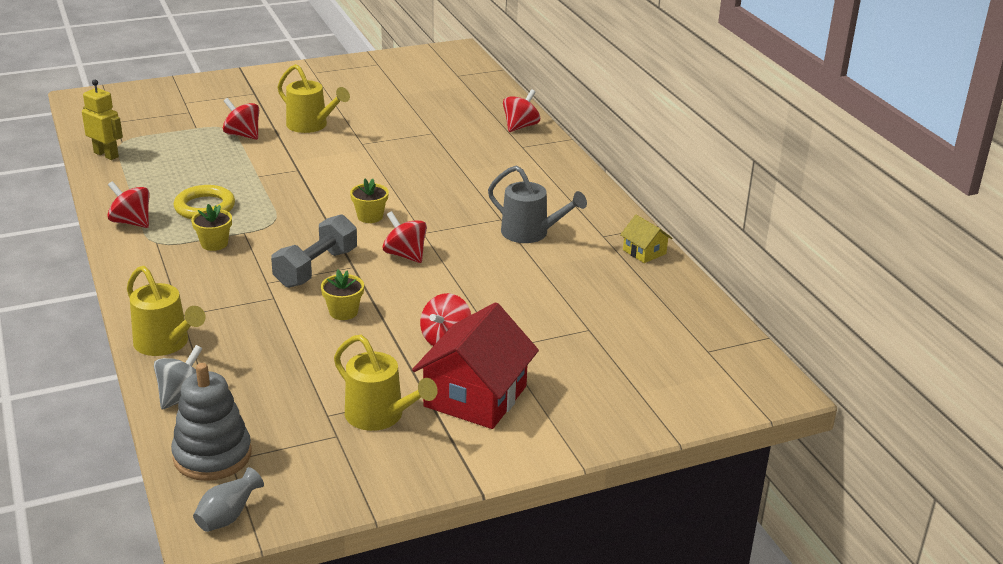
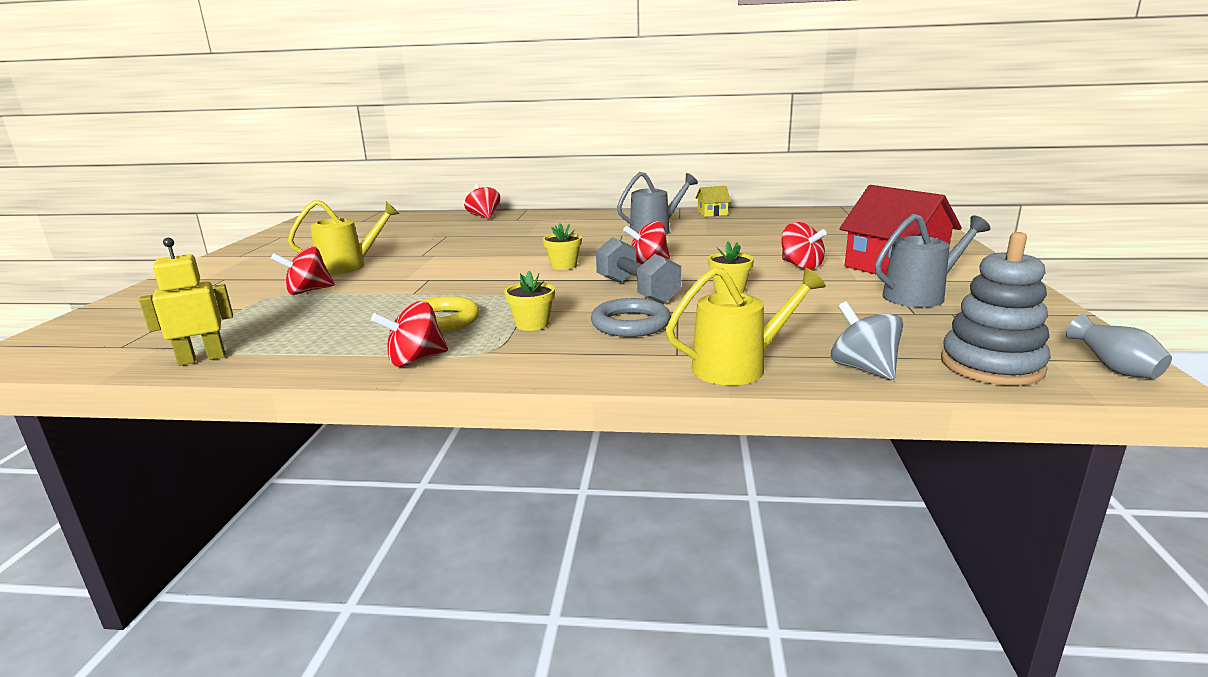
camera: 60 degrees left, 10 degrees down
(234, 283) = (630, 324): none -> grey ring
(380, 416) = (920, 296): yellow watering can -> grey watering can

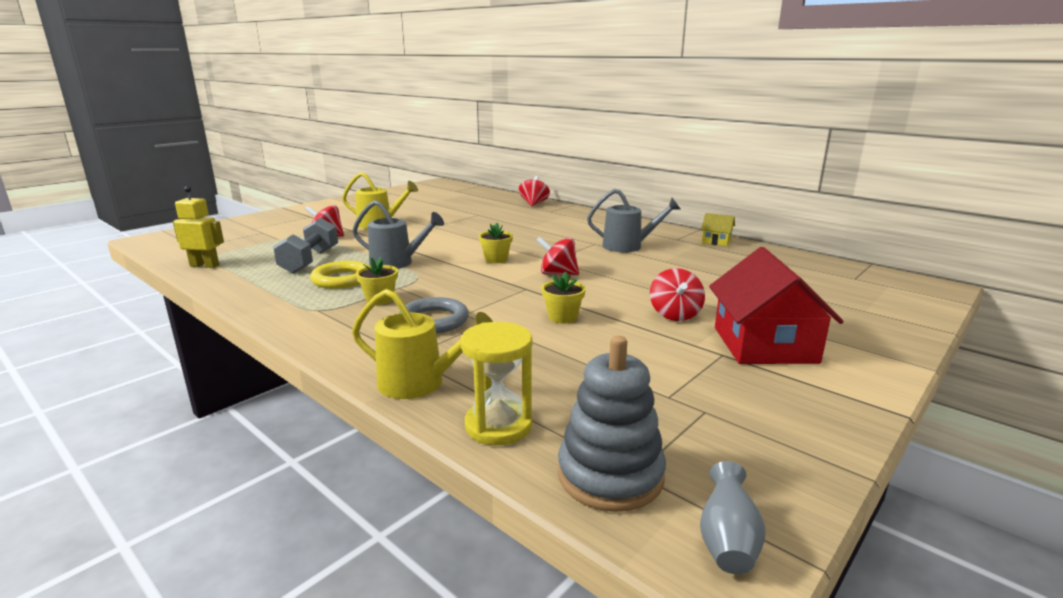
camera: 35 degrees right, 0 degrees up
(415, 360) = (276, 302): red spinning top -> none
(637, 291) = (496, 296): grey dumbbell -> grey dumbbell (310, 261)
(863, 369) = (498, 425): grey spinning top -> yellow hourglass
(920, 296) = (717, 382): grey watering can -> grey watering can (397, 263)

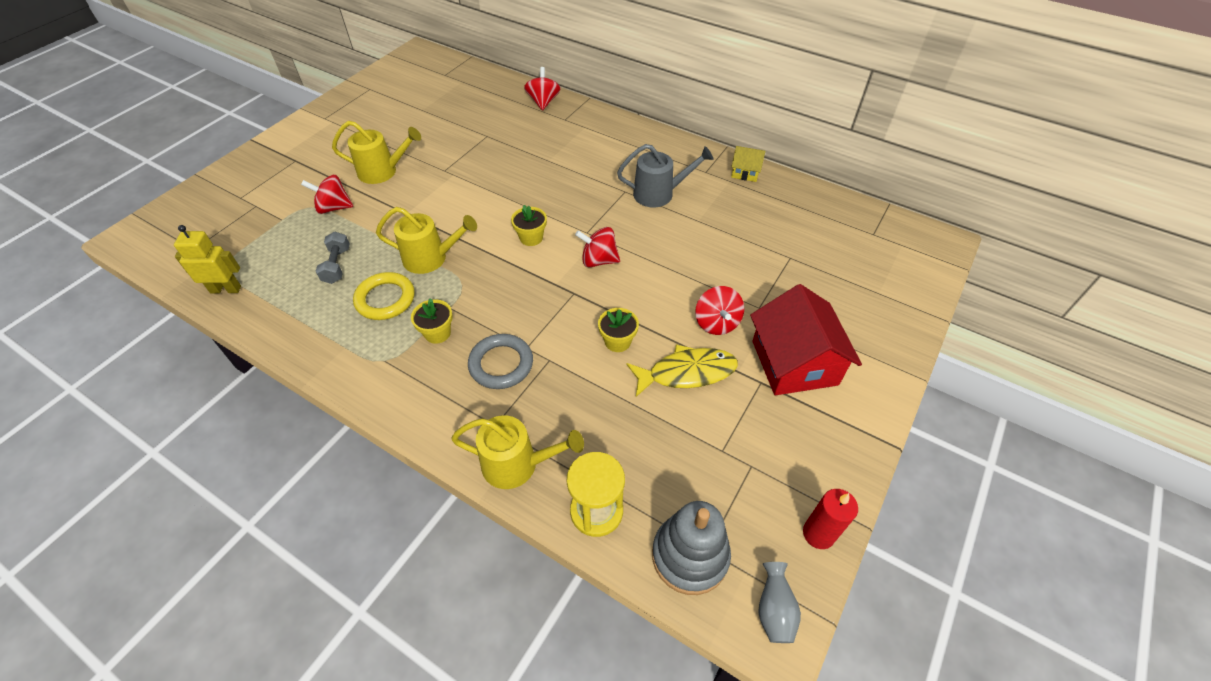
camera: 10 degrees left, 30 degrees up
(310, 261) = (337, 265): grey dumbbell -> grey dumbbell, size x0.63
(397, 263) = (431, 258): grey watering can -> yellow watering can
(635, 341) = (687, 373): none -> yellow fish
(797, 476) = (818, 534): none -> red candle

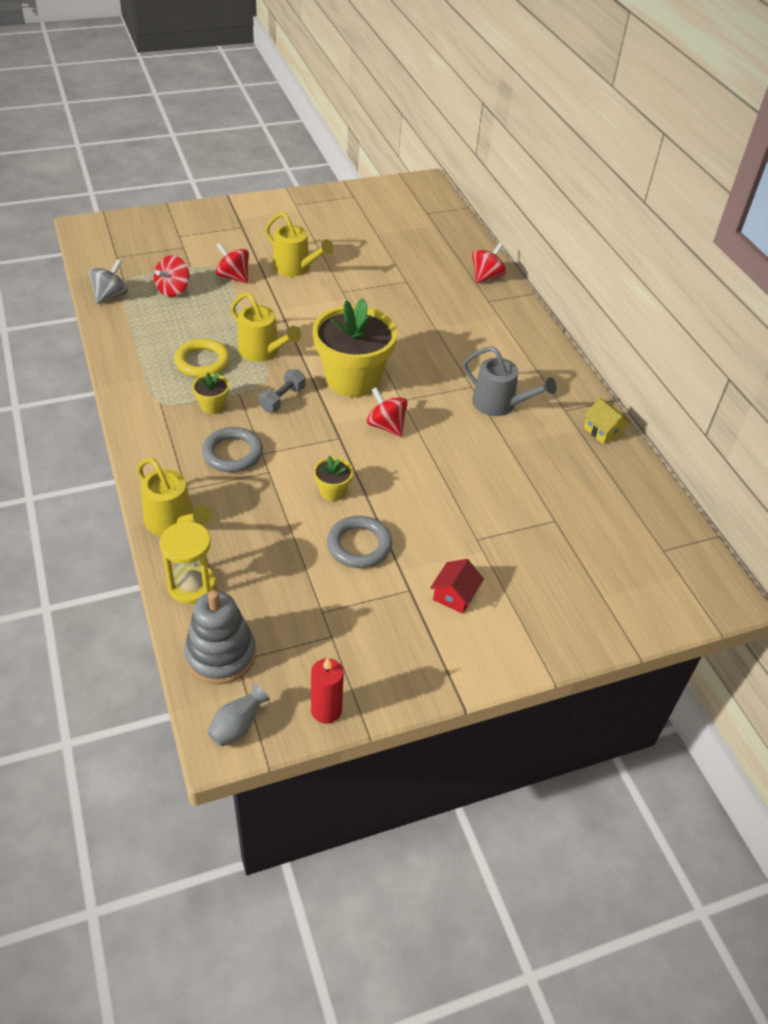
camera: 35 degrees right, 5 degrees down
(226, 289) = (110, 296): yellow robot -> grey spinning top
(337, 265) = (194, 320): grey dumbbell -> grey dumbbell (282, 399)
(531, 238) = (353, 379): yellow flower pot -> yellow flower pot, size x2.34
(687, 373) = (359, 545): yellow fish -> grey ring
(716, 323) = (426, 527): red spinning top -> red spinning top (173, 290)
(794, 362) = (455, 595): red house -> red house, size x0.48

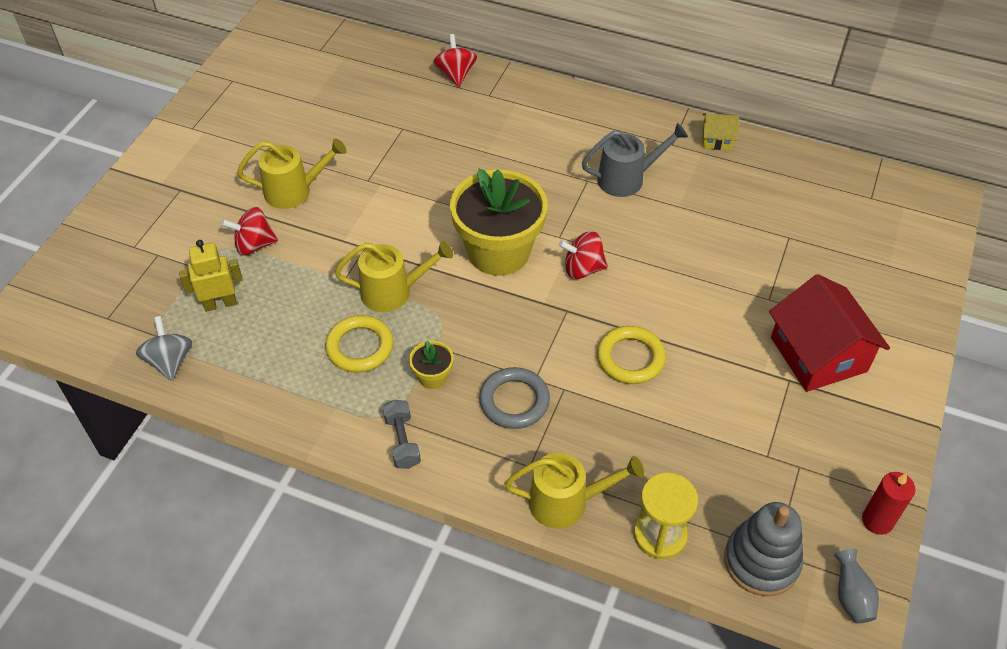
camera: 45 degrees left, 5 degrees up
(173, 290) = (220, 304): red spinning top -> yellow robot
(282, 399) = (475, 319): grey dumbbell -> grey dumbbell (402, 441)
(332, 491) = (630, 358): yellow flower pot -> yellow ring
(359, 545) = (711, 381): grey ring -> none
(455, 595) = (818, 354): red house -> red house, size x2.09

